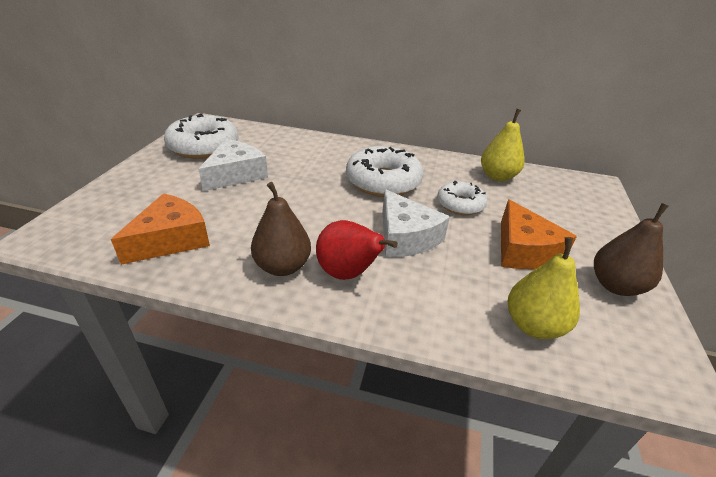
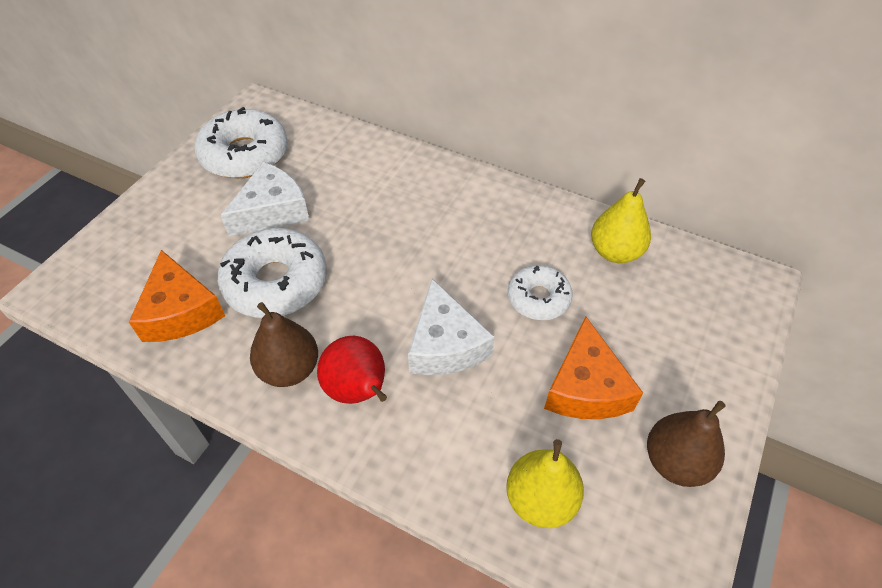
camera: 15 degrees right, 15 degrees up
(171, 239) = (180, 311): orange cheese -> orange cheese turned 105 degrees clockwise
(383, 181) = (453, 244): white donut -> white donut (276, 282)

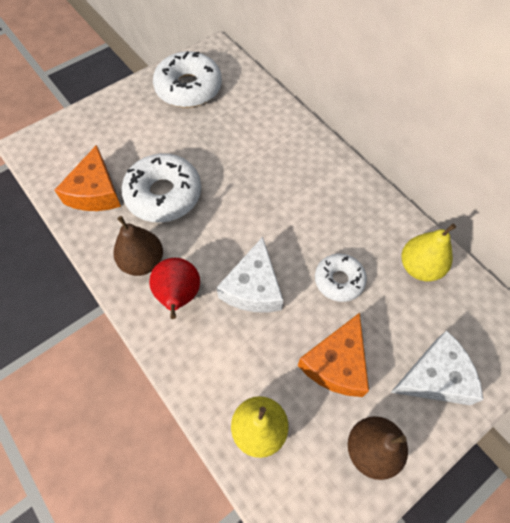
camera: 25 degrees right, 10 degrees up
(272, 211) = (186, 139): white cheese -> white cheese (435, 377)

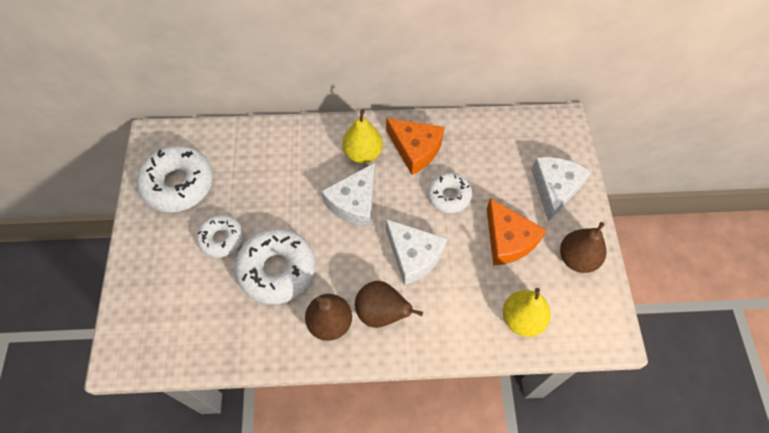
camera: 55 degrees left, 0 degrees up
(95, 192) = (227, 324): orange cheese -> orange cheese (415, 149)
(163, 142) = (221, 239): none -> white donut
(178, 296) = (382, 313): red pear -> brown pear
(268, 210) = (354, 203): none -> white cheese
(419, 267) = (475, 141): yellow pear -> yellow pear (363, 153)

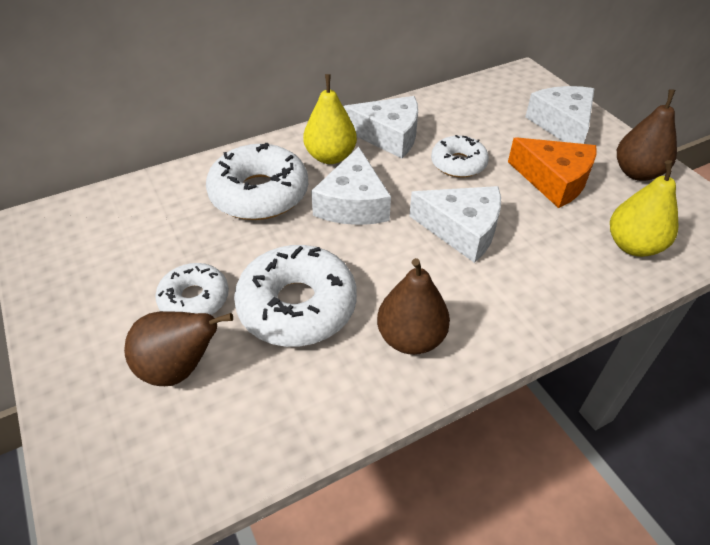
camera: 25 degrees left, 15 degrees down
(178, 184) = (95, 260): white donut -> white donut (259, 194)
(382, 313) = (469, 301): brown pear -> brown pear (180, 368)
(415, 149) = (389, 136): orange cheese -> white cheese

